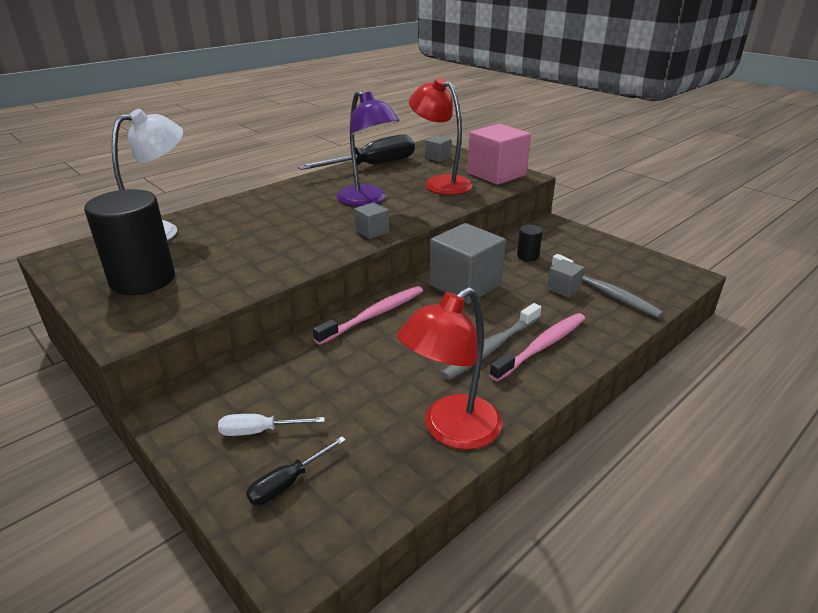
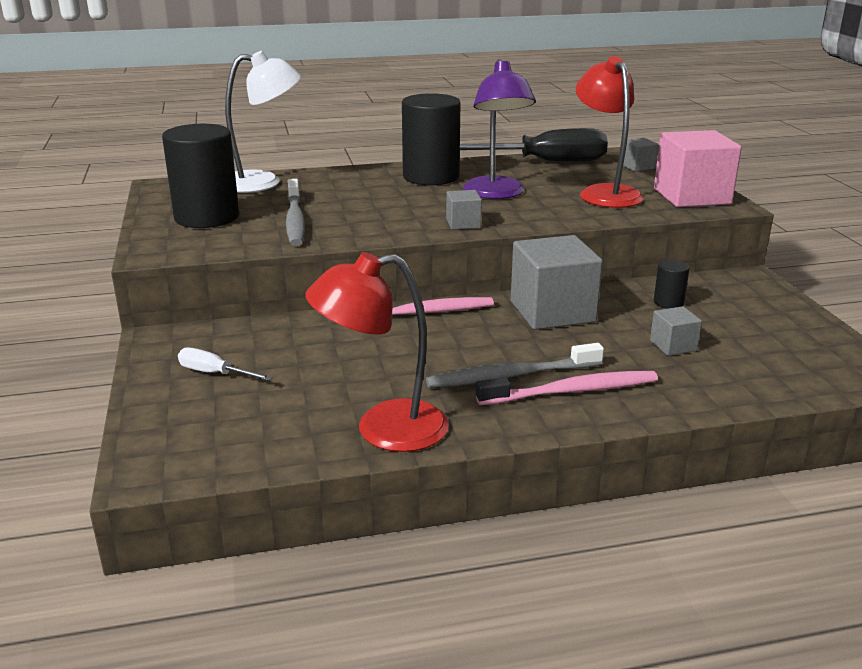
camera: 30 degrees right, 5 degrees down
(288, 483) = (198, 417): black screwdriver -> none
(301, 195) = (431, 177): none -> black cylinder
(605, 292) = (727, 363): grey toothbrush -> grey toothbrush (295, 220)

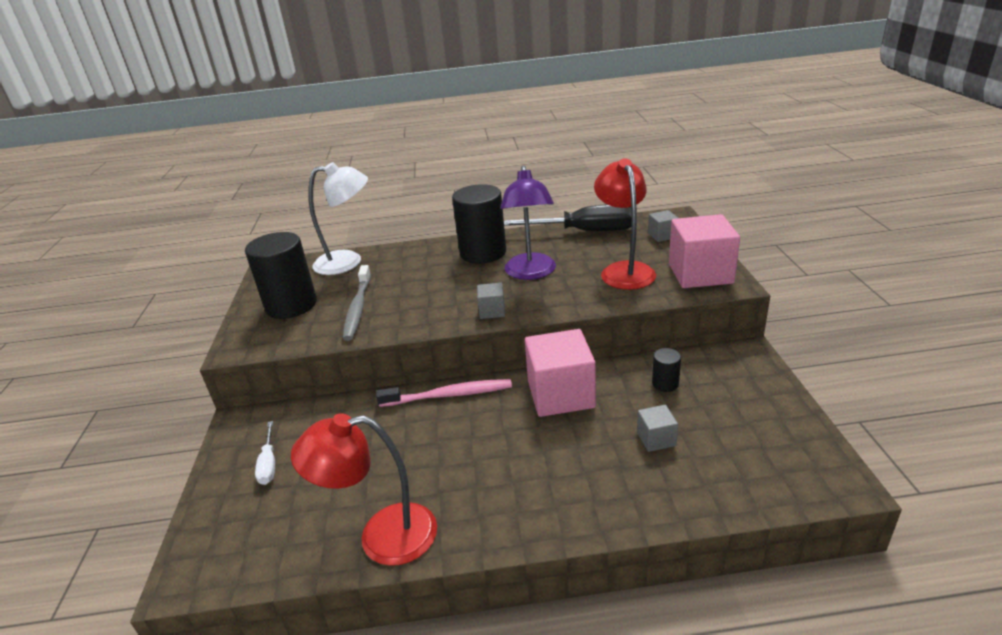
camera: 10 degrees right, 5 degrees up
(214, 373) = (269, 464): white screwdriver -> white screwdriver turned 135 degrees counterclockwise
(511, 376) = (505, 473): grey toothbrush -> none
(552, 312) = (560, 394): grey cube -> pink cube
(572, 391) = (552, 494): pink toothbrush -> none

